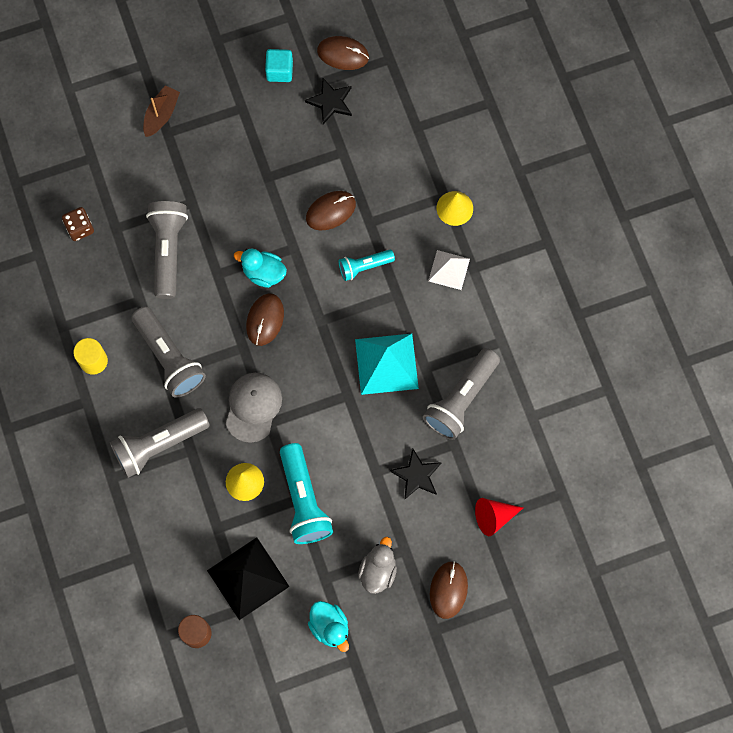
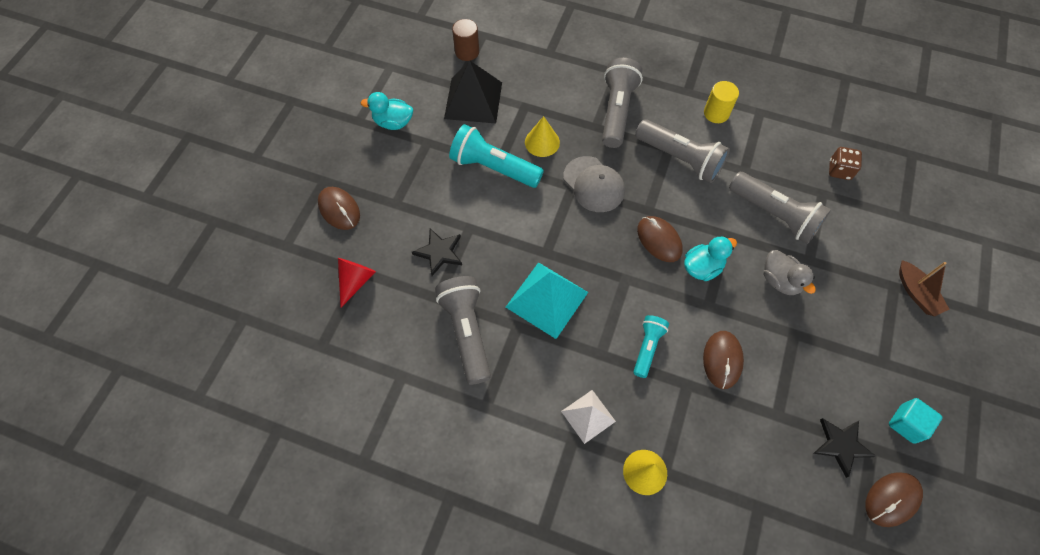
camera: 130 degrees right, 10 degrees down
(169, 357) = (680, 158): grey flashlight -> grey flashlight turned 150 degrees counterclockwise
(378, 571) = (399, 176): grey duck -> grey duck (780, 280)

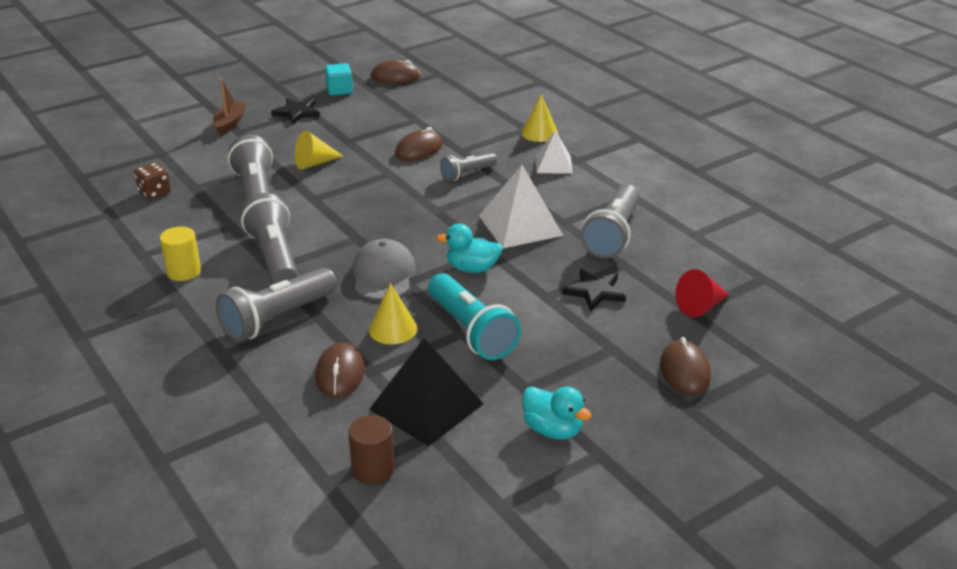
camera: 145 degrees left, 30 degrees down
(546, 299) = (520, 225): turquoise pyramid -> white pyramid
(647, 347) = (467, 174): turquoise flashlight -> grey flashlight
(659, 240) = (375, 218): brown mouse -> brown mouse (340, 374)
(702, 267) = (363, 191): turquoise duck -> turquoise duck (472, 268)
(780, 280) = (314, 163): grey duck -> yellow cone
(841, 445) = (394, 98): black star -> black star (297, 113)

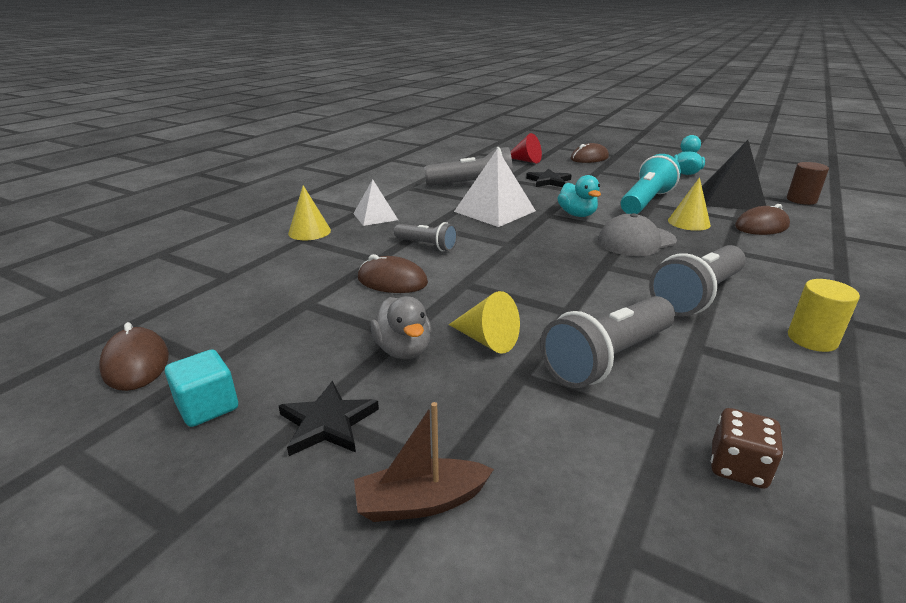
camera: 115 degrees left, 5 degrees down
(277, 318) = (763, 264): grey flashlight -> none
(333, 138) = (403, 350): none -> grey duck

